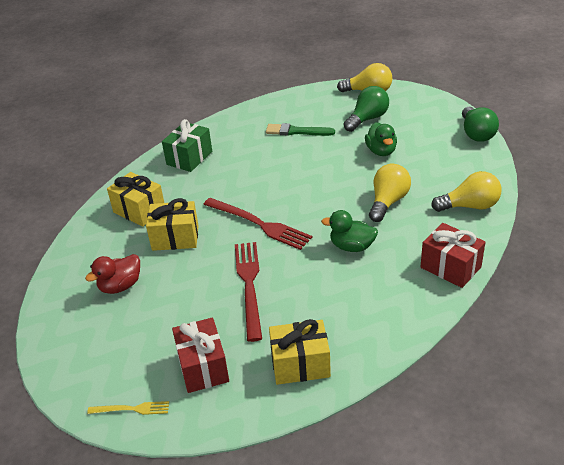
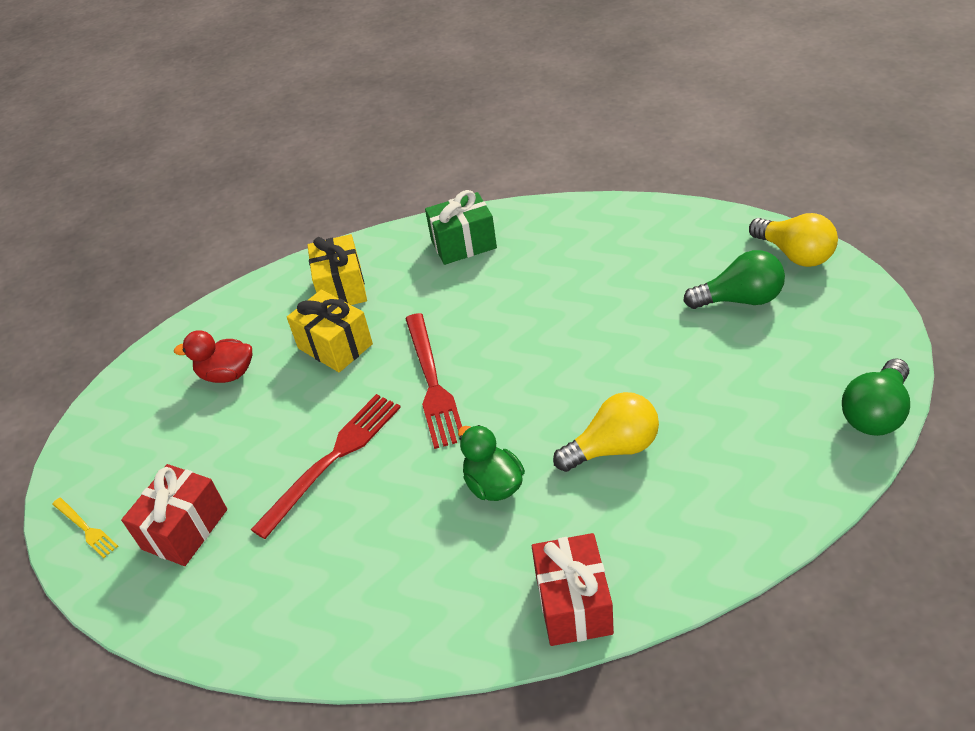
camera: 45 degrees right, 5 degrees up
(297, 131) = (624, 271): green brush -> none
(300, 364) = (265, 601): yellow gift -> none
(381, 151) = (697, 363): green duck -> none
(469, 206) = (715, 528): yellow light bulb -> none

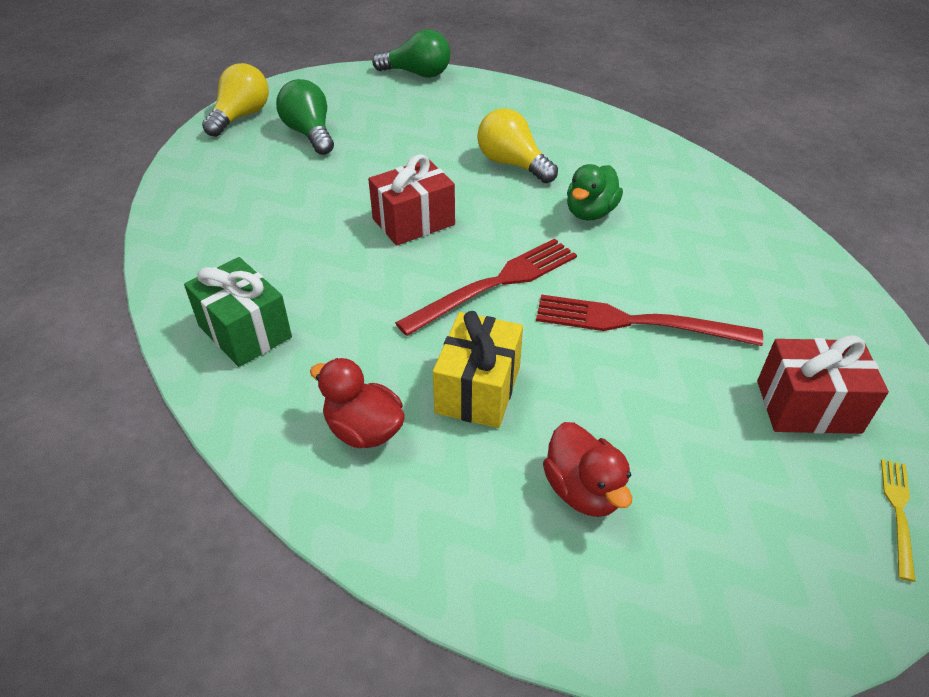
camera: 120 degrees left, 0 degrees up
(342, 288) = (364, 430): yellow gift -> red duck
(573, 604) = (659, 155): red gift -> red gift (413, 222)

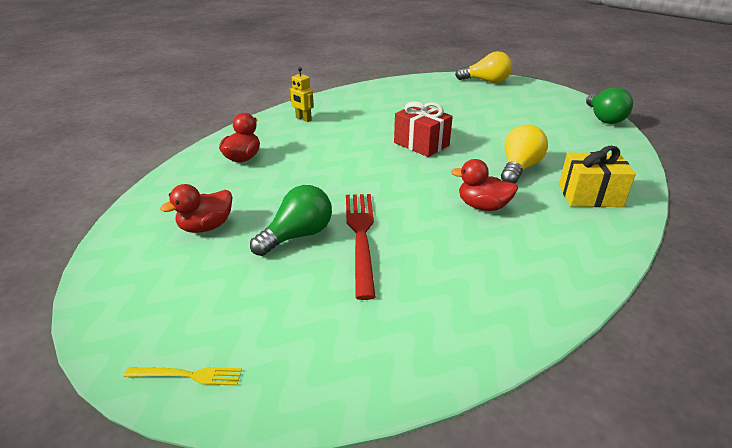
camera: 75 degrees right, 10 degrees down
(245, 331) = (303, 119): green gift -> yellow robot
(310, 134) = (487, 100): green light bulb -> green light bulb (297, 235)
(478, 389) = (278, 185): yellow gift -> yellow gift (590, 196)
(495, 284) = (374, 178): red fork -> none
(590, 213) = (482, 206): green duck -> red duck
(808, 406) = (294, 326): red gift -> none

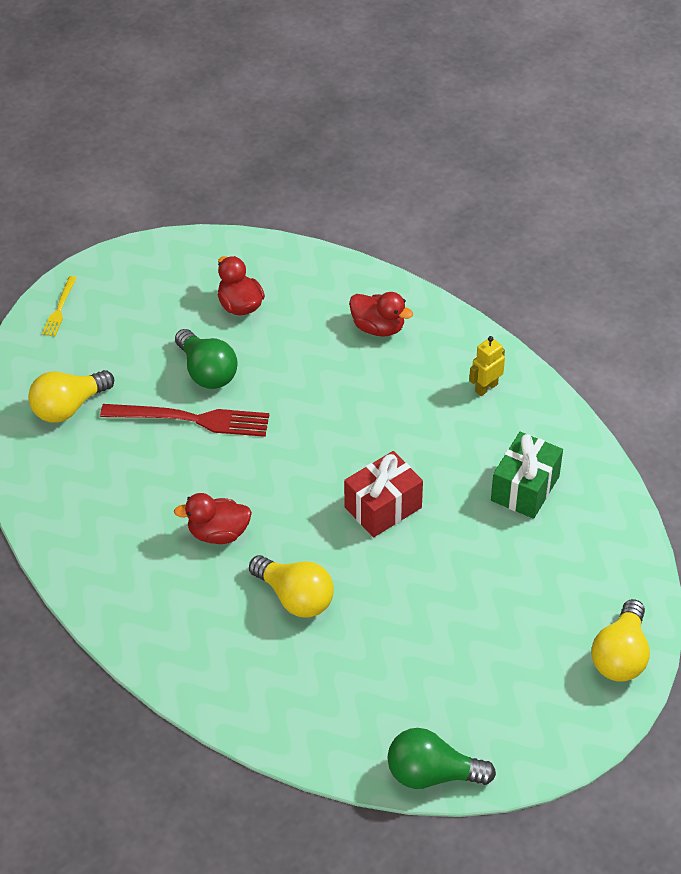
camera: 100 degrees right, 15 degrees up
(363, 330) = (69, 407): none -> yellow light bulb
(385, 105) = (525, 488): none -> green gift
(482, 206) = (218, 533): red duck -> red duck turned 120 degrees counterclockwise
(590, 196) = (213, 647): yellow gift -> none

